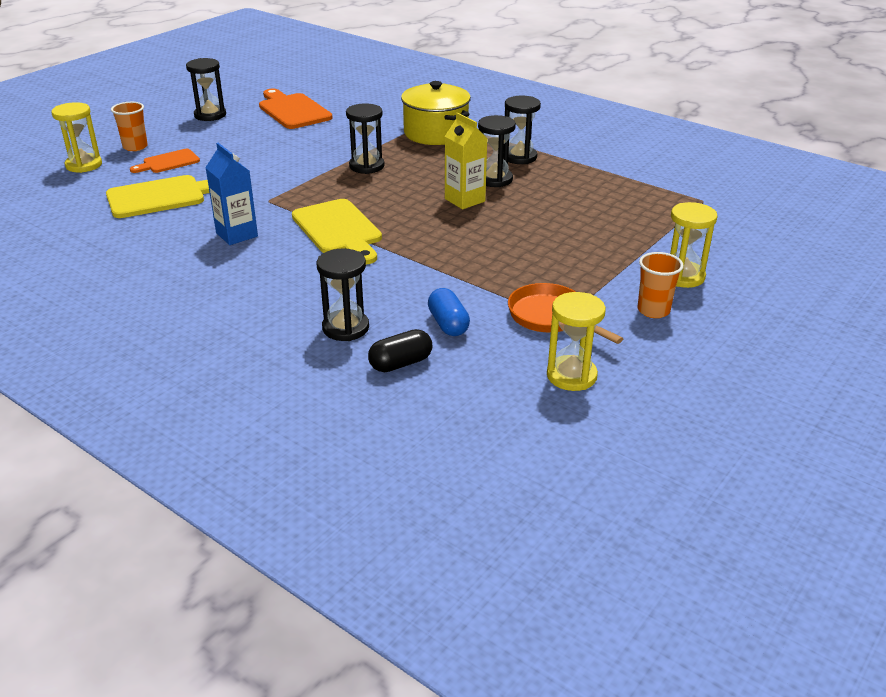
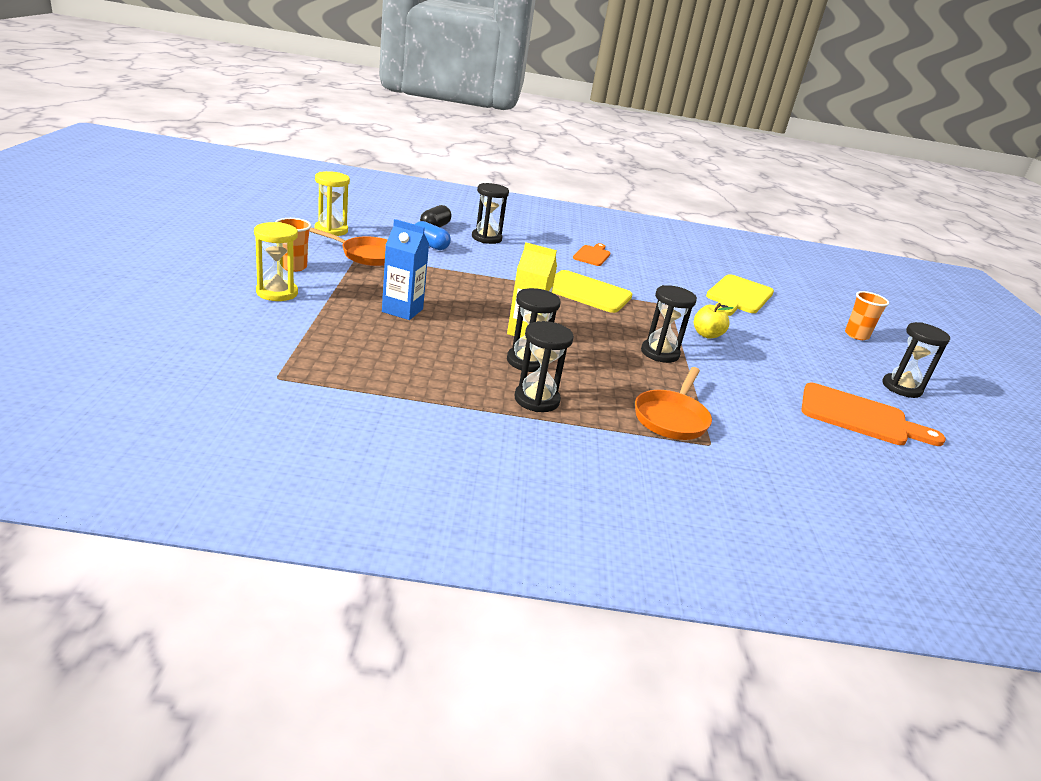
camera: 140 degrees right, 5 degrees down
(84, 165) = (841, 312): yellow hourglass -> none
(168, 162) = (802, 325): orange cutting board -> orange cutting board (592, 255)
(237, 235) = (638, 278): blue carton -> blue carton (402, 310)
(290, 171) = (707, 335): none -> yellow apple
(436, 133) = (671, 418): yellow pot -> orange pan

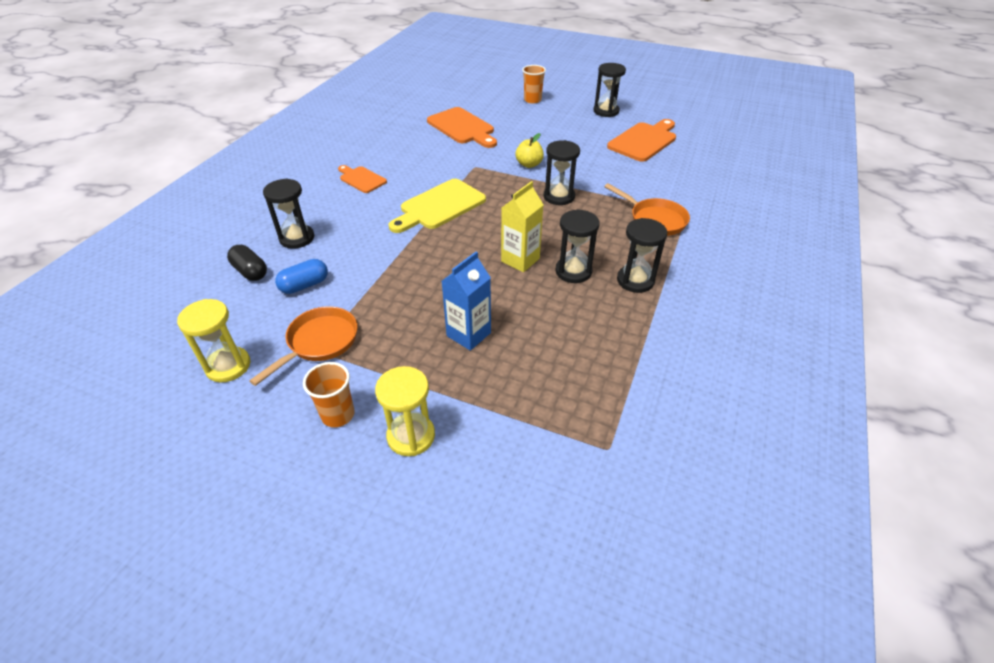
camera: 65 degrees left, 15 degrees up
(738, 296) = (462, 127): yellow cutting board -> orange cutting board

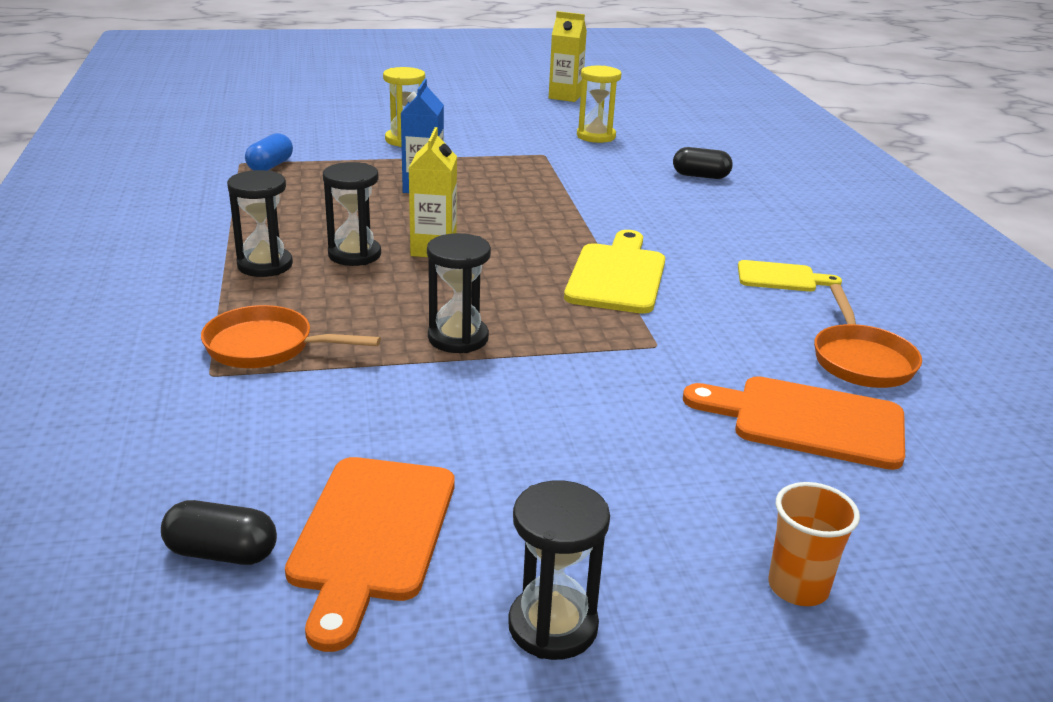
camera: 145 degrees right, 15 degrees down
(108, 490) = (565, 96): none -> yellow carton
(297, 238) = (716, 205): black hourglass -> none
(305, 285) = (631, 180): blue capsule -> blue capsule (270, 166)
(319, 342) = (549, 158): orange pan -> orange pan (861, 360)
(338, 415) = (473, 137): orange cup -> none
(361, 179) = (781, 277): orange cutting board -> yellow cutting board
(529, 164) = (571, 380): yellow apple -> none
(693, 149) = (222, 553): none -> black capsule

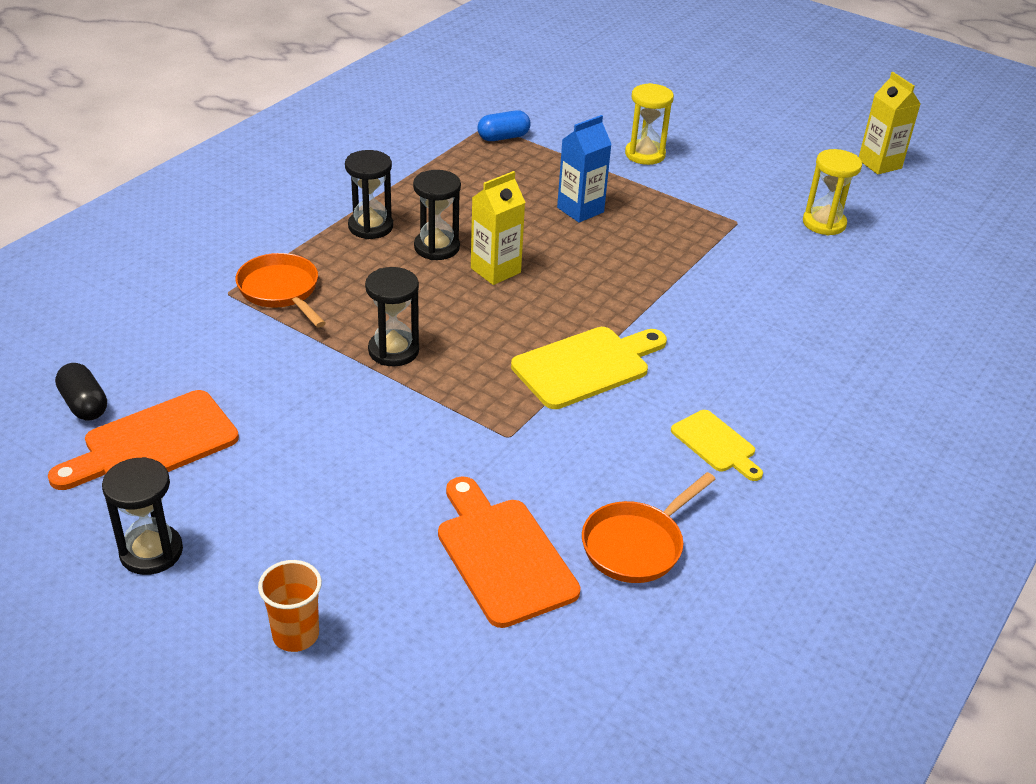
camera: 45 degrees right, 10 degrees up
(700, 176) = (844, 313): black capsule -> none

